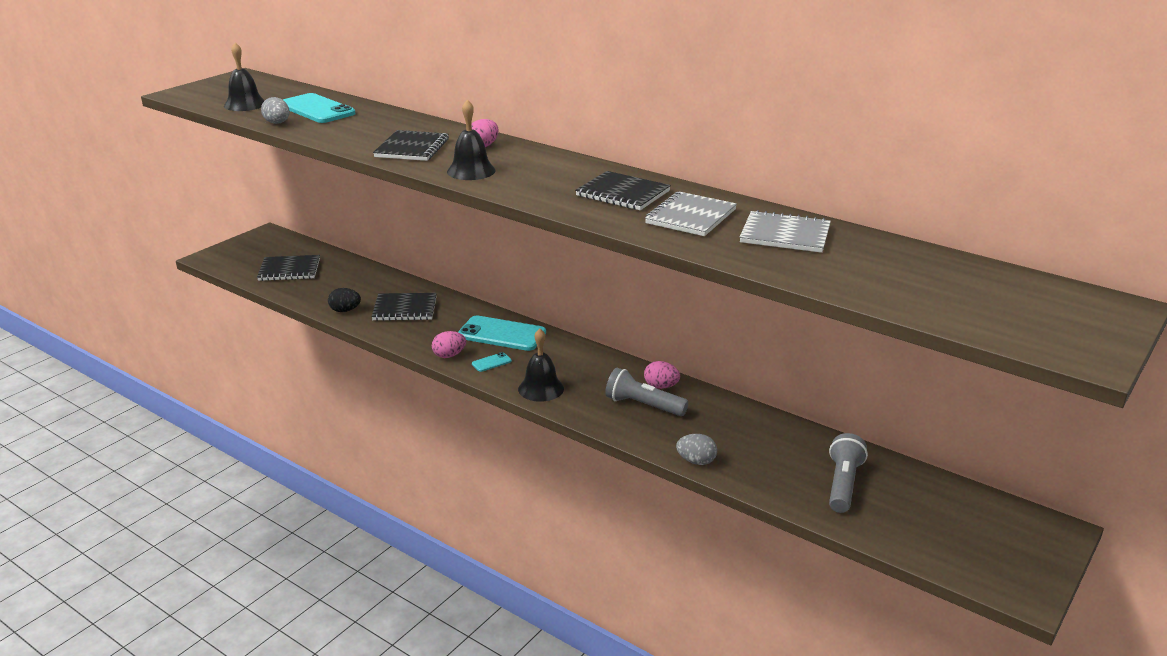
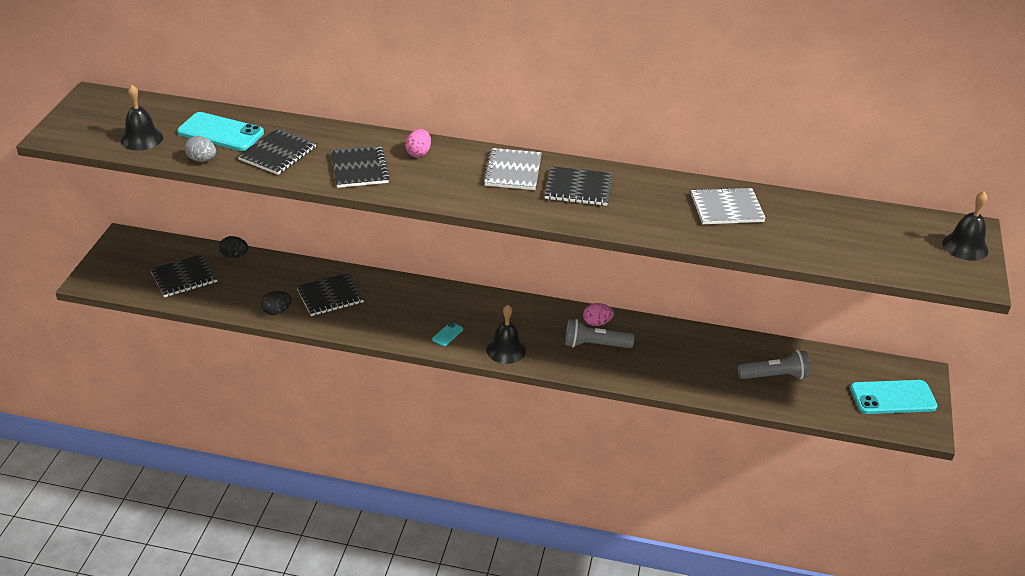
camera: 25 degrees left, 10 degrees up
(348, 262) = (234, 255): none -> black egg
(349, 128) = (277, 153): none -> black notebook
(449, 355) = (407, 336): pink egg -> none
(471, 171) = (436, 187): black bell -> black bell (965, 246)
(502, 334) = (435, 303): turquoise phone -> turquoise phone (892, 398)
(690, 216) = (647, 204): grey notebook -> grey notebook (513, 171)
(696, 461) = (665, 385): grey egg -> none
(843, 484) = (774, 376): grey flashlight -> grey flashlight turned 90 degrees clockwise

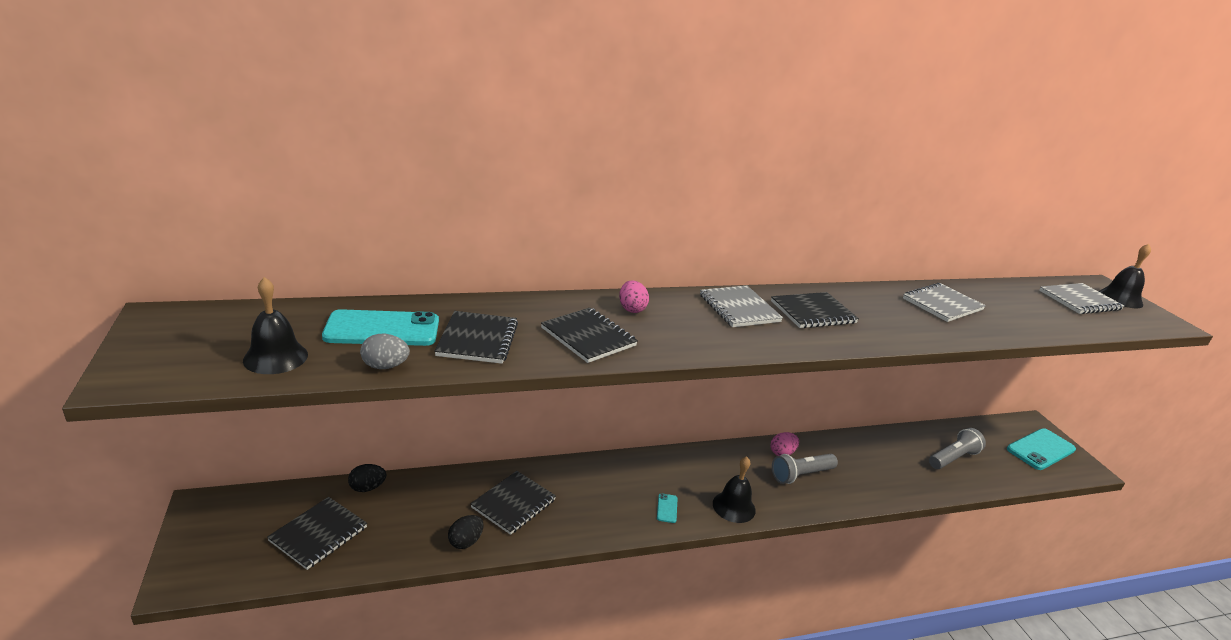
camera: 30 degrees left, 10 degrees down
(904, 237) = (1079, 300): none -> grey notebook

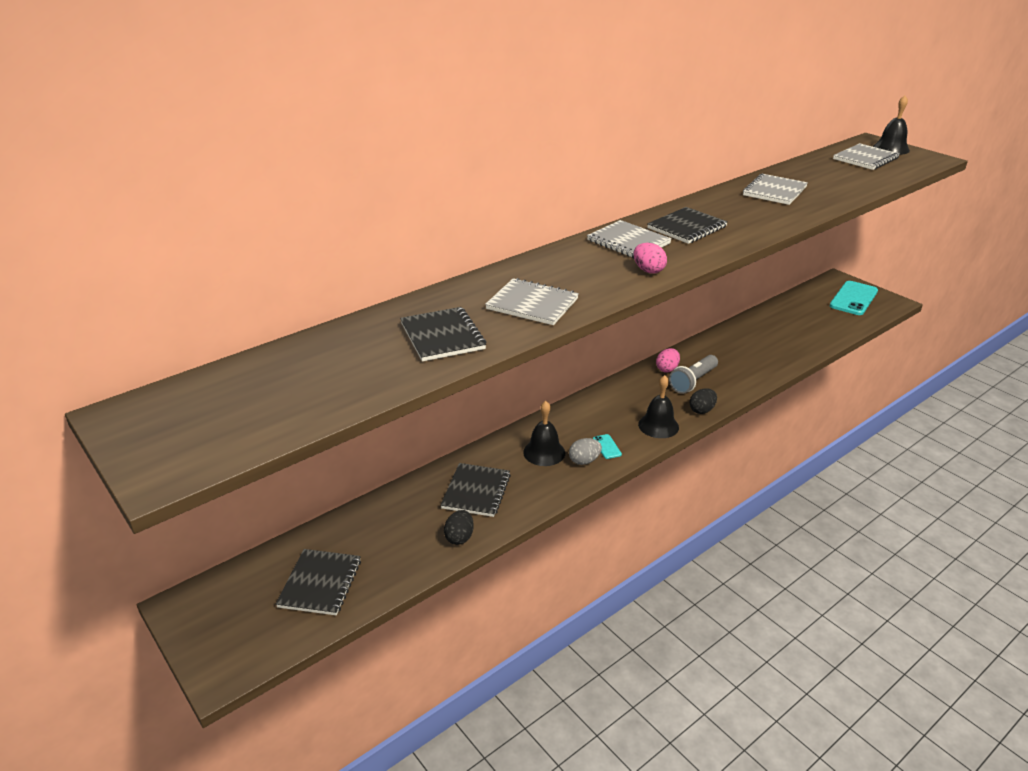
camera: 20 degrees left, 5 degrees up
(275, 357) = (280, 410): black bell -> black bell (544, 452)
(367, 488) = (331, 528): black egg -> black egg (702, 410)
(382, 329) = (349, 355): turquoise phone -> none
(385, 366) = (388, 384): grey egg -> grey egg (584, 461)
(588, 337) = (532, 304): black notebook -> grey notebook
(632, 309) = (544, 269): pink egg -> pink egg (648, 270)
(953, 458) = (796, 327): grey flashlight -> none

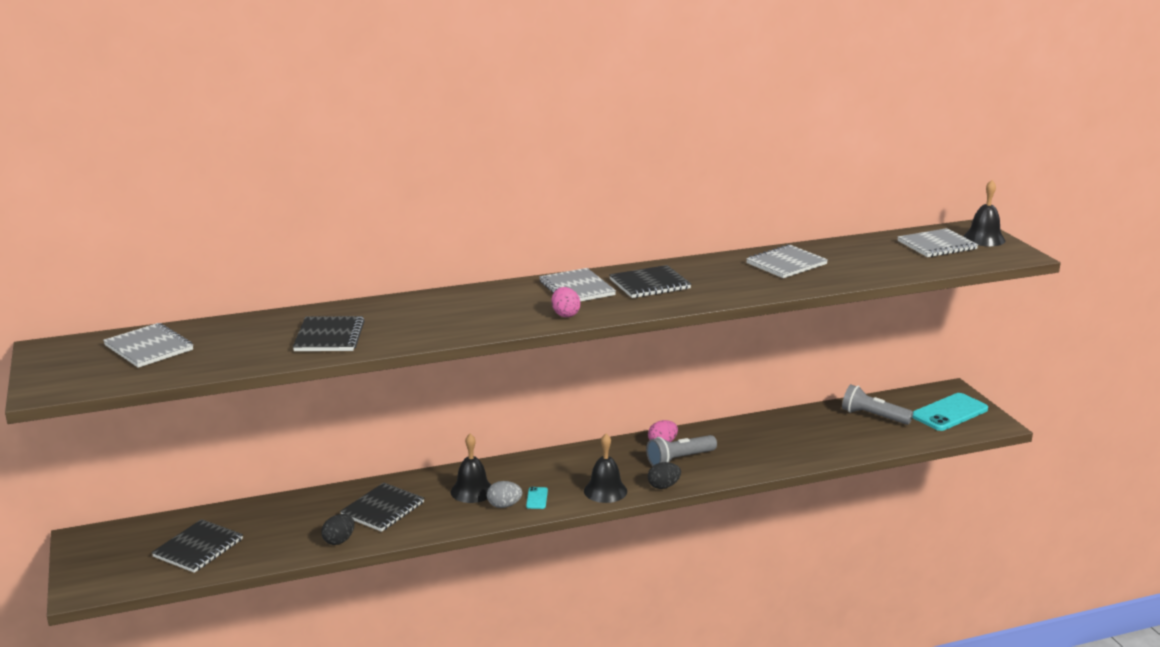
camera: 20 degrees right, 10 degrees down
(532, 304) = (430, 325): grey notebook -> grey notebook (149, 348)
(803, 312) = (873, 416): none -> grey flashlight

